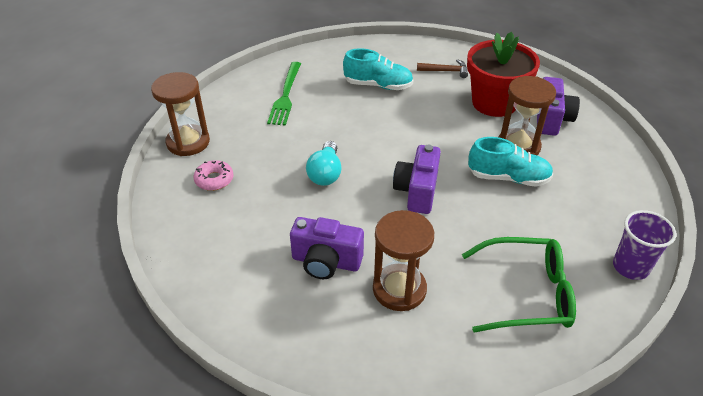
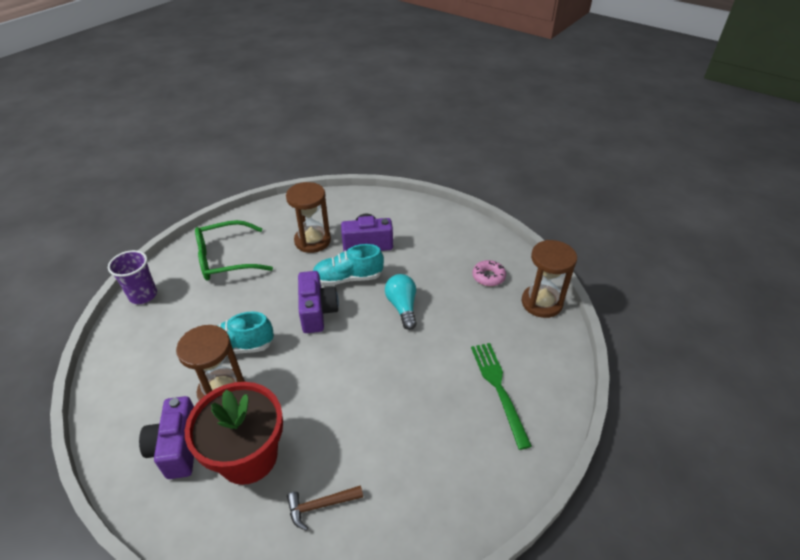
camera: 160 degrees right, 0 degrees up
(378, 85) = (402, 442): turquoise shoe -> turquoise shoe (348, 278)

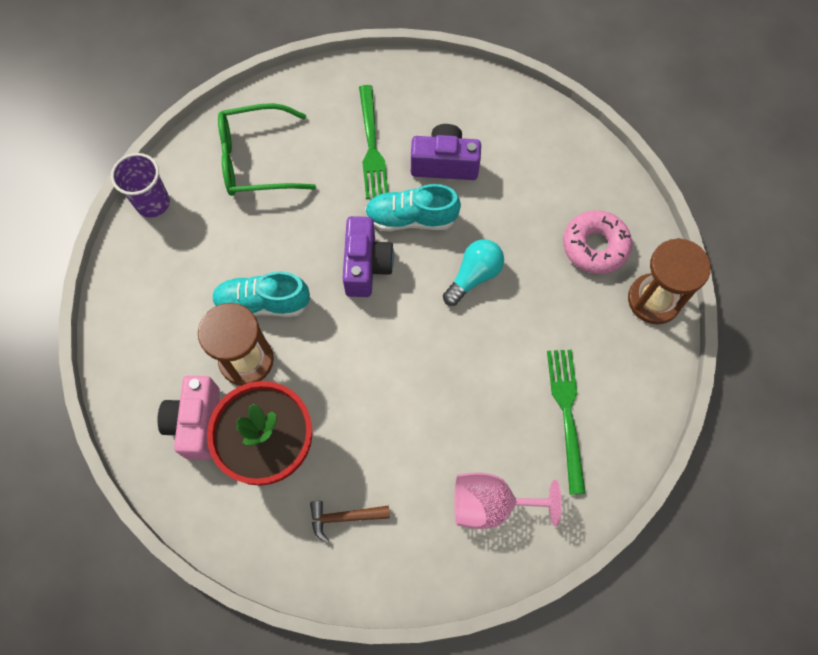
camera: 10 degrees right, 25 degrees up
(177, 448) = (196, 423): purple camera -> pink camera
(312, 241) = (372, 146): brown hourglass -> green fork
(402, 307) = (474, 276): turquoise light bulb -> turquoise light bulb turned 45 degrees clockwise
(453, 470) = (491, 504): none -> pink goblet
(488, 277) = (595, 246): pink donut -> pink donut, size x1.52

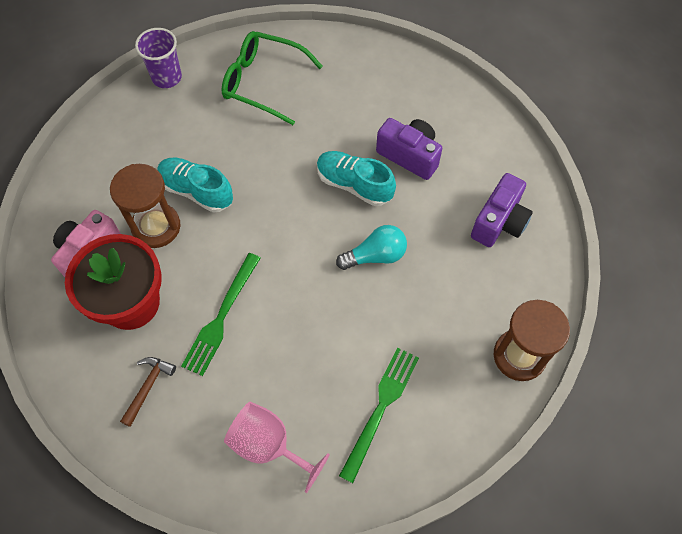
camera: 30 degrees right, 5 degrees down
(344, 517) = (148, 387): brown hammer -> brown hammer turned 90 degrees clockwise
(366, 266) = (294, 203): purple camera -> purple camera (499, 222)
(372, 146) = (359, 114): green fork -> green fork (221, 317)
(595, 246) = (495, 284): pink donut -> none

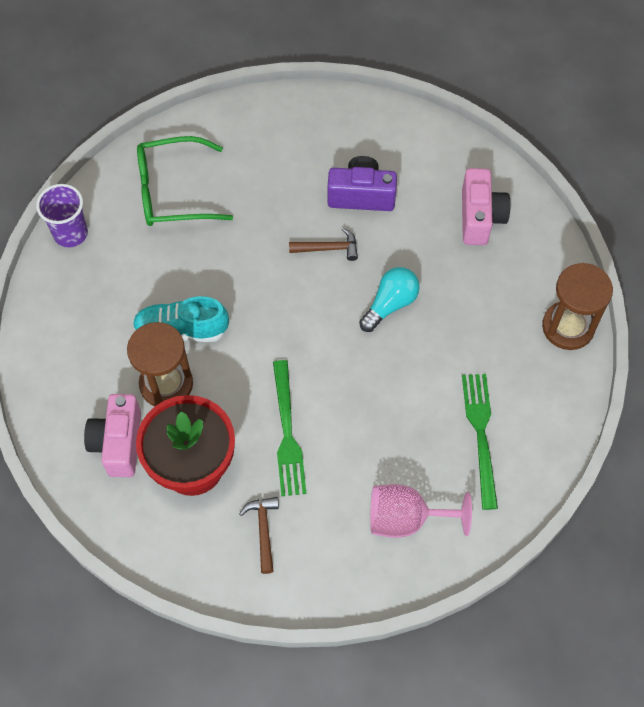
camera: 30 degrees left, 0 degrees up
(354, 185) = (328, 248): turquoise shoe -> brown hammer
(499, 222) = (480, 217): purple camera -> pink camera

